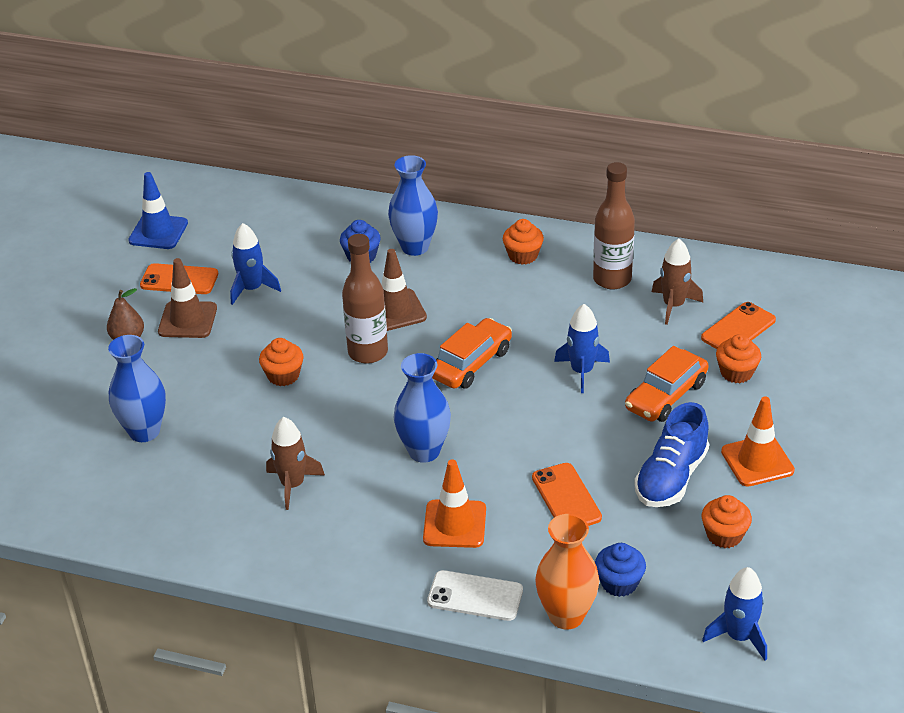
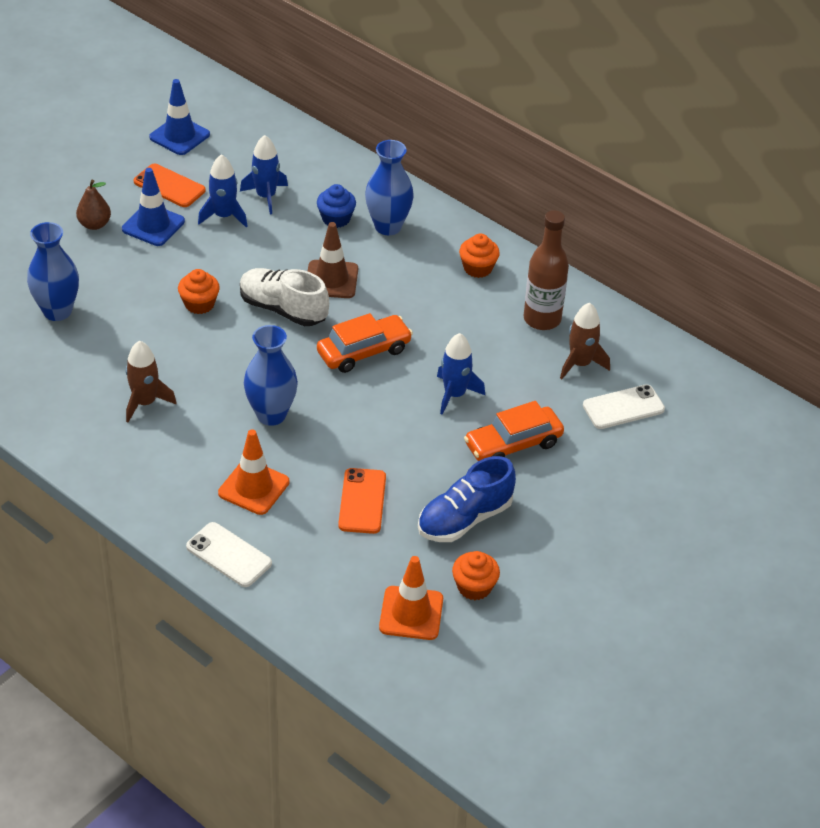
camera: 20 degrees right, 5 degrees up
(187, 320) = (153, 225): brown traffic cone -> blue traffic cone
(368, 352) = (283, 309): brown bottle -> white shoe
(566, 616) = (291, 601): orange vase -> none
(619, 583) = (355, 592): blue cupcake -> none
(736, 372) = (592, 447): orange cupcake -> none
(738, 329) = (623, 407): orange phone -> white phone
(739, 636) = (423, 678): blue rocket -> blue rocket (266, 196)
(757, 461) = (551, 534): orange traffic cone -> orange traffic cone (411, 613)

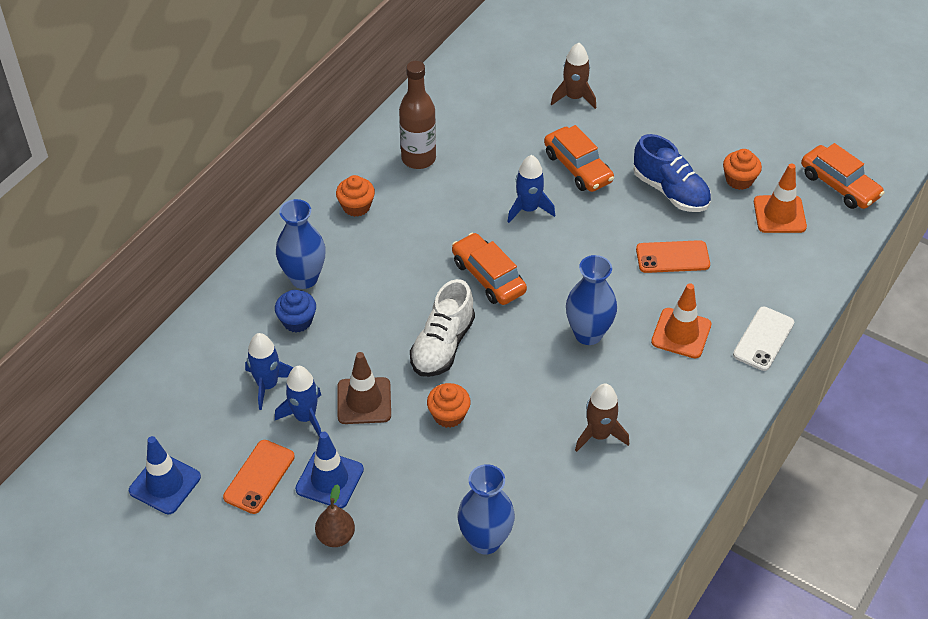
camera: 95 degrees left, 5 degrees up
(331, 279) = (392, 313): brown traffic cone -> brown traffic cone (364, 401)
(451, 687) = (839, 185): none -> orange car
(580, 364) = (470, 131): brown rocket -> brown rocket (574, 97)
(623, 407) = (516, 104): white phone -> none

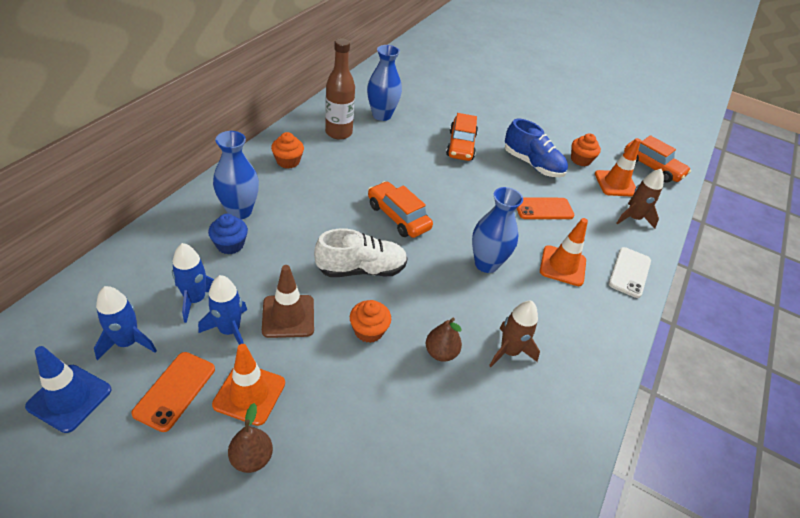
camera: 10 degrees left, 5 degrees down
(329, 479) = (249, 394): blue traffic cone -> orange traffic cone
(442, 345) = (361, 269): white shoe -> white shoe turned 120 degrees counterclockwise
(485, 540) = (411, 461): blue vase -> blue vase (381, 115)
(524, 437) = (441, 352): none -> brown pear
(528, 209) = (426, 170): blue rocket -> blue rocket (127, 342)
(574, 97) = (452, 103): brown rocket -> brown rocket (633, 218)
(578, 167) = (461, 145): orange car -> orange car turned 45 degrees clockwise

